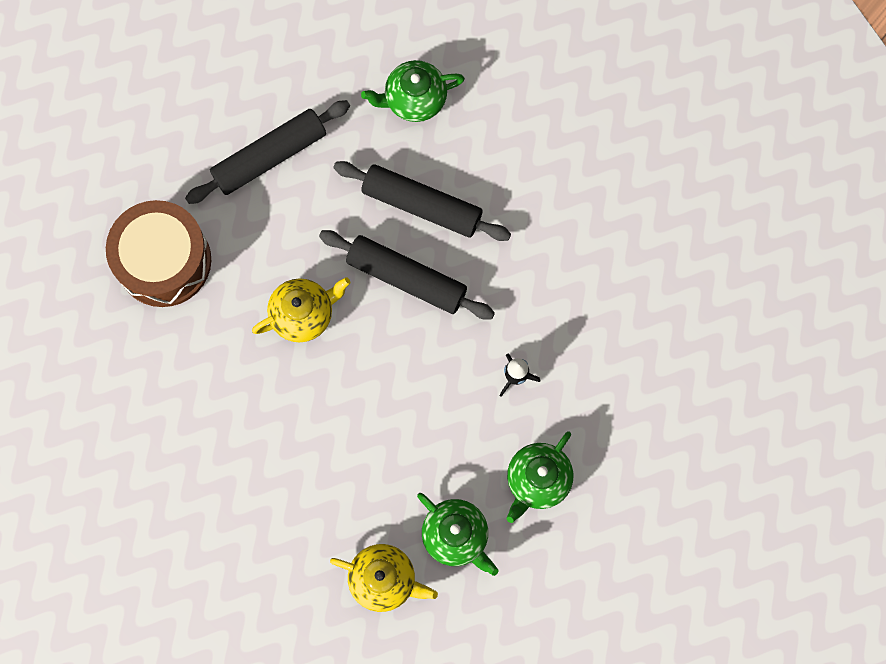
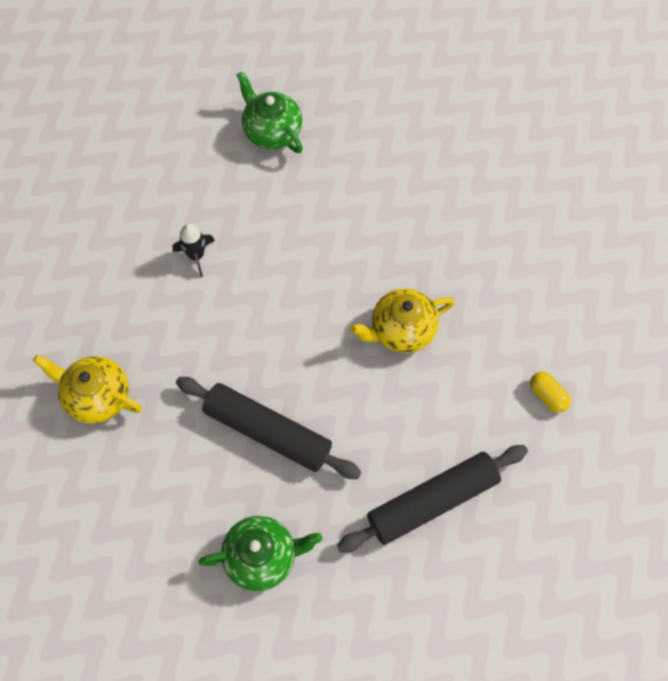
camera: 175 degrees left, 10 degrees down
(164, 261) = (547, 396): brown drum -> yellow capsule
(384, 579) = (339, 104): yellow teapot -> yellow teapot (97, 396)
(406, 278) = (292, 357): black rolling pin -> none
(537, 480) = (191, 168): green teapot -> none

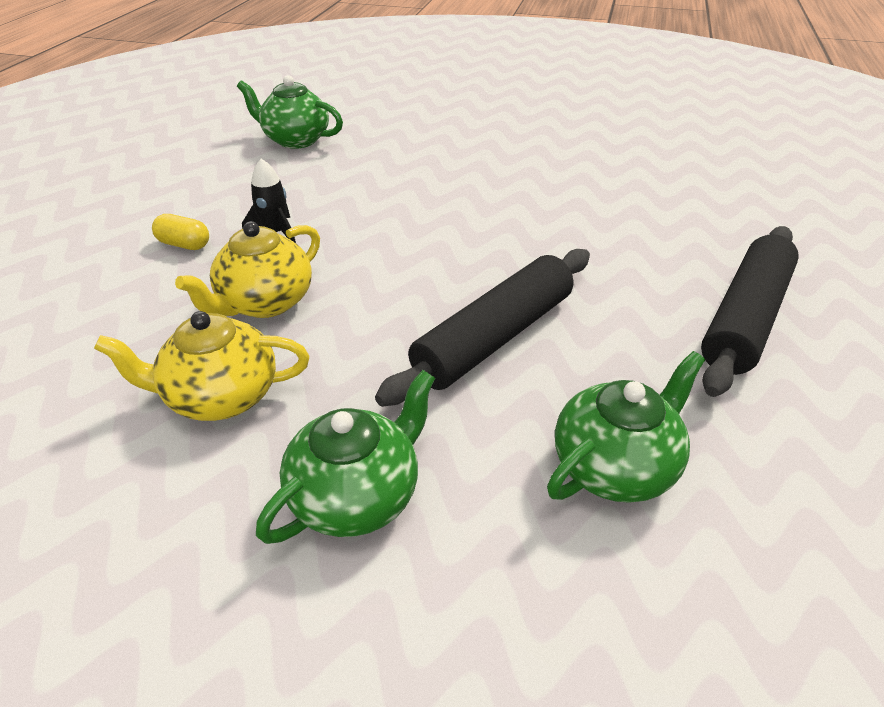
camera: 30 degrees left, 25 degrees down
(129, 501) = (357, 495): none -> green teapot
(268, 432) = (494, 337): black rolling pin -> black rolling pin turned 45 degrees counterclockwise
(401, 330) = (556, 212): yellow teapot -> yellow teapot (265, 303)
(547, 396) = (742, 206): yellow capsule -> yellow capsule (184, 244)

